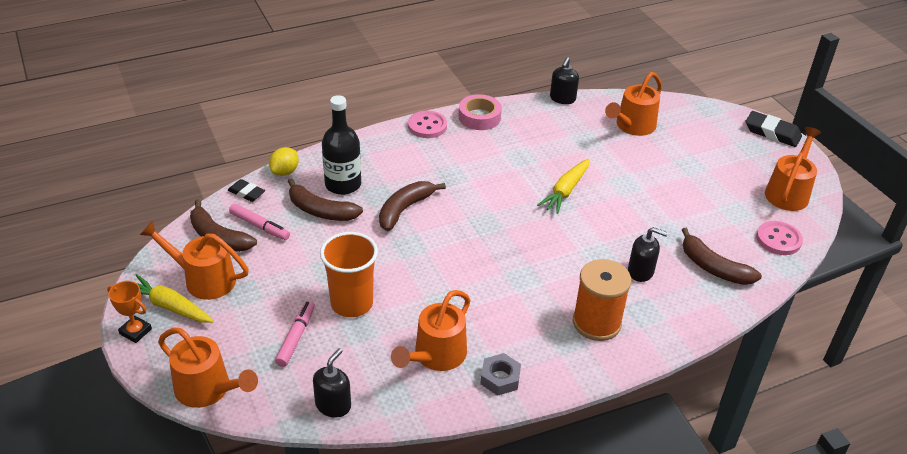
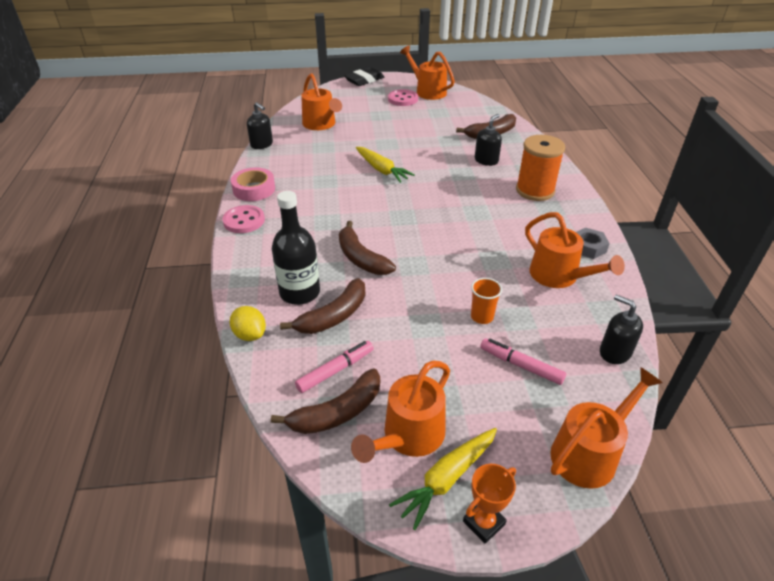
camera: 70 degrees left, 0 degrees up
(246, 193) = (268, 374): black eraser -> none
(352, 303) = (482, 317): orange cup -> orange cup, size x0.53
(778, 239) = (472, 106): pink button -> pink button (403, 99)

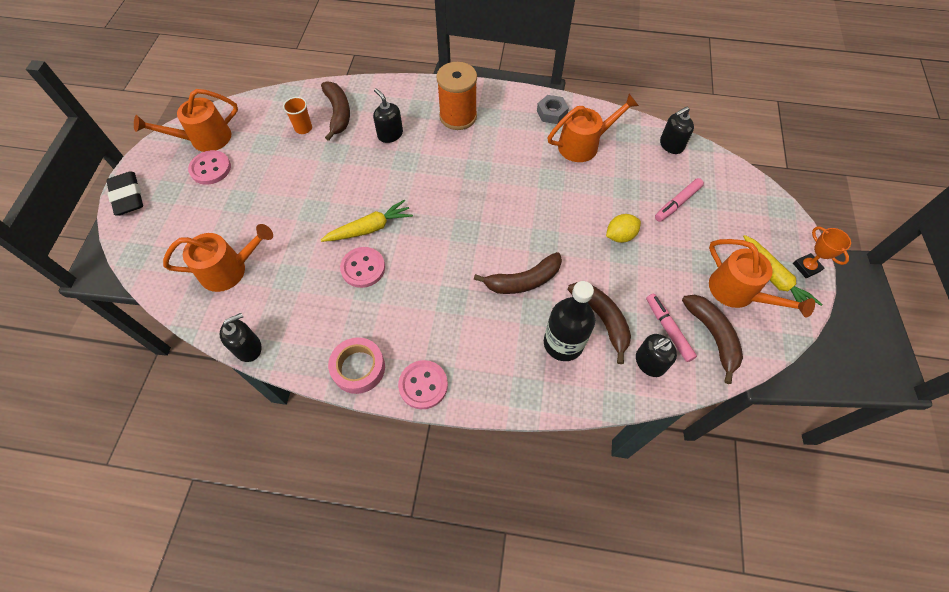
camera: 75 degrees left, 20 degrees up
(250, 334) = (614, 394): yellow lemon -> yellow lemon (620, 236)
(291, 358) = (649, 362): none -> black soap dispenser
(342, 174) = (363, 268): none -> pink button
(482, 317) = (621, 210): orange cup -> orange cup (303, 128)
(590, 452) = (755, 193): orange watering can -> none

